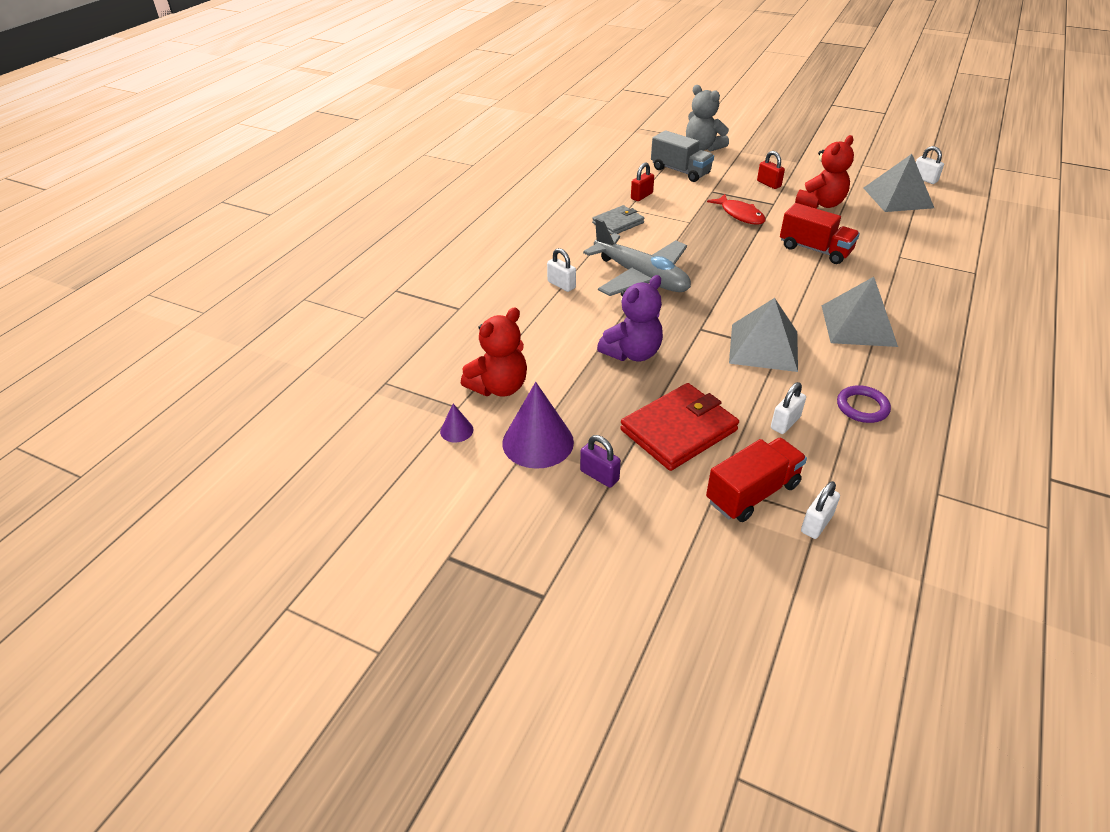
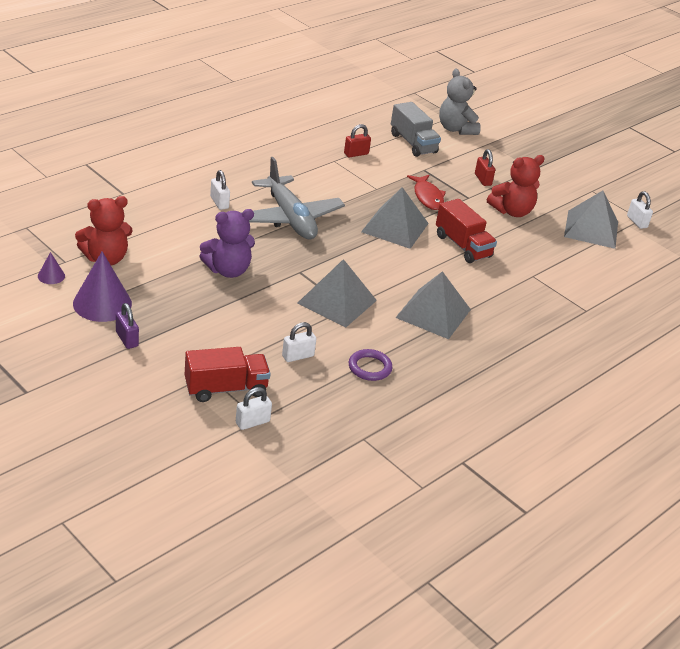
camera: 15 degrees right, 5 degrees down
(618, 223) = (313, 169): grey wallet -> none
(678, 430) = (212, 332): red wallet -> none
(741, 253) = (395, 227): none -> grey pyramid

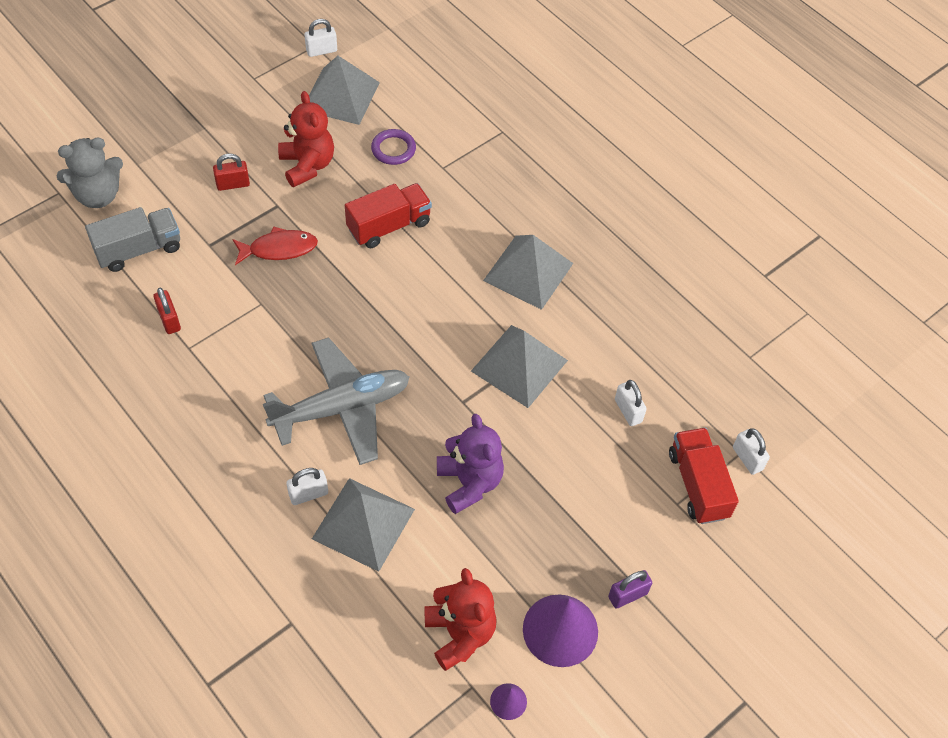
camera: 85 degrees left, 20 degrees up
(369, 367) = (635, 342): purple ring -> purple ring (393, 149)
(395, 227) = (353, 292): grey pyramid -> grey pyramid (363, 524)

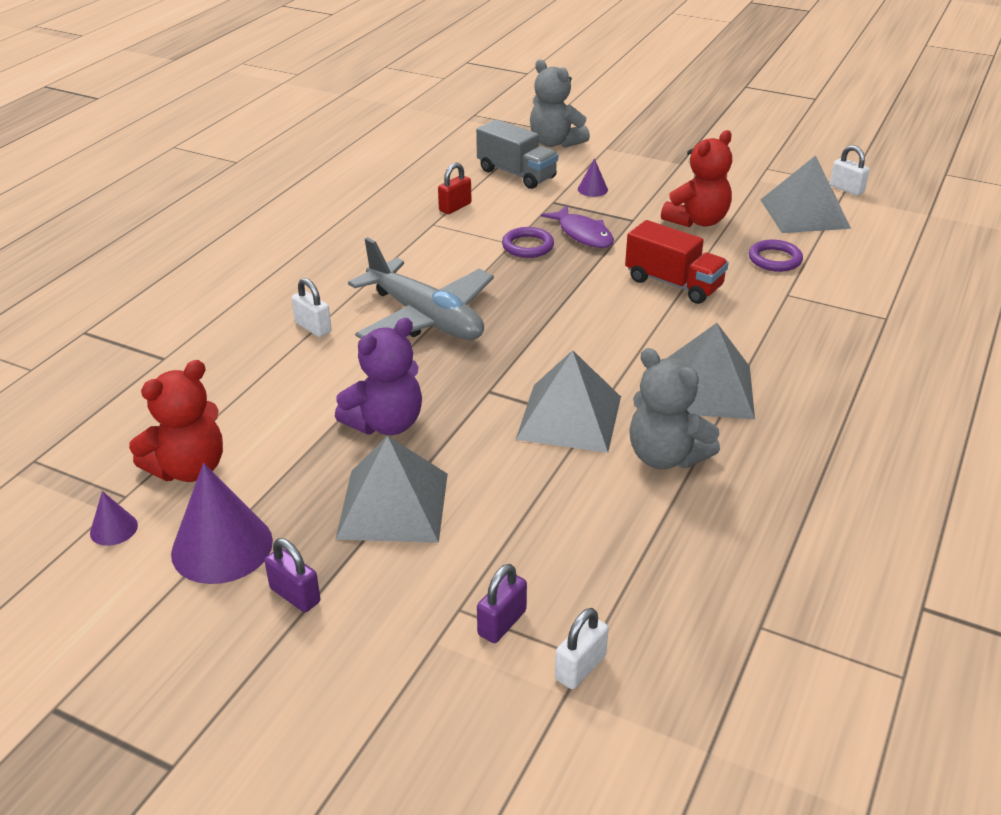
camera: 70 degrees right, 20 degrees down
(207, 208) = (592, 189): none -> purple cone
(233, 184) = (633, 193): red padlock -> none
(273, 294) = (527, 246): none -> purple ring
(279, 249) = (583, 234): red fish -> purple fish
(363, 524) = (296, 368): grey pyramid -> grey pyramid (393, 505)
(587, 330) = (665, 456): none -> grey teddy bear
(628, 411) = (572, 524): white padlock -> none
(698, 485) = (502, 623): red truck -> purple padlock

